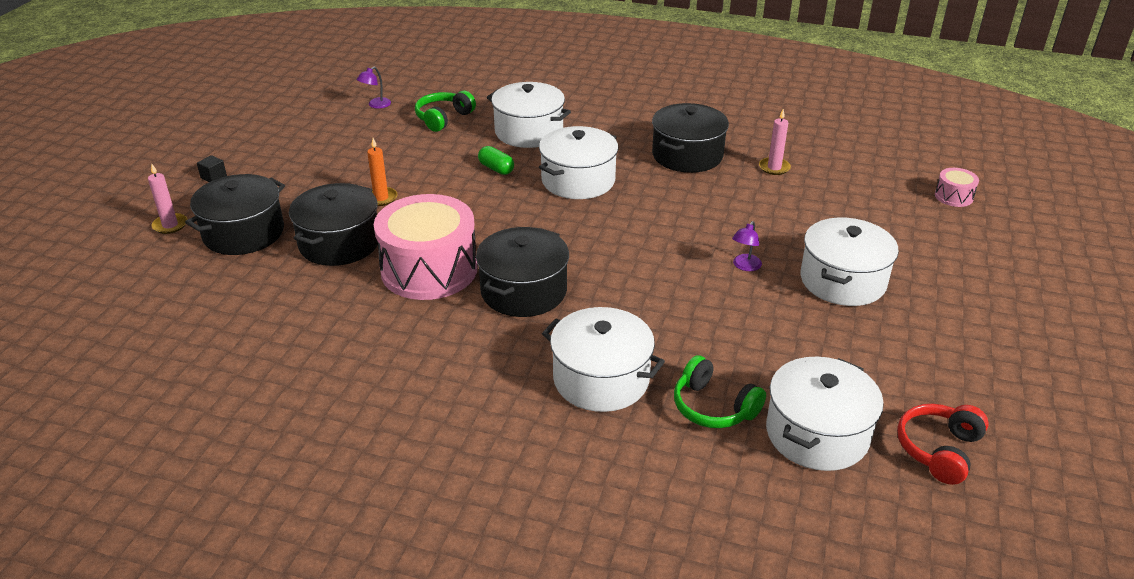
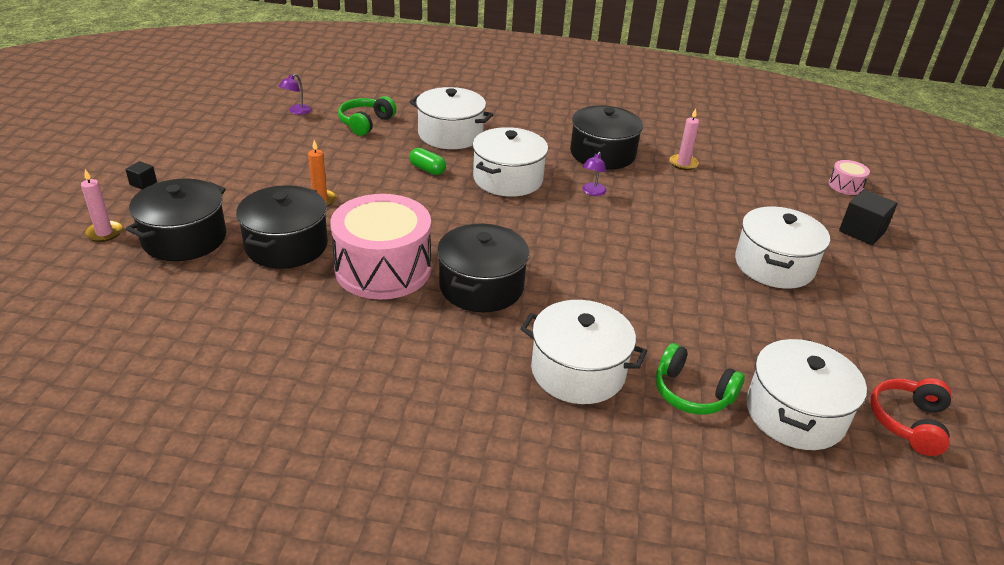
camera: 10 degrees left, 0 degrees up
(744, 266) = (683, 255): purple lamp -> purple lamp (592, 192)
(955, 247) = (862, 231): none -> black cube

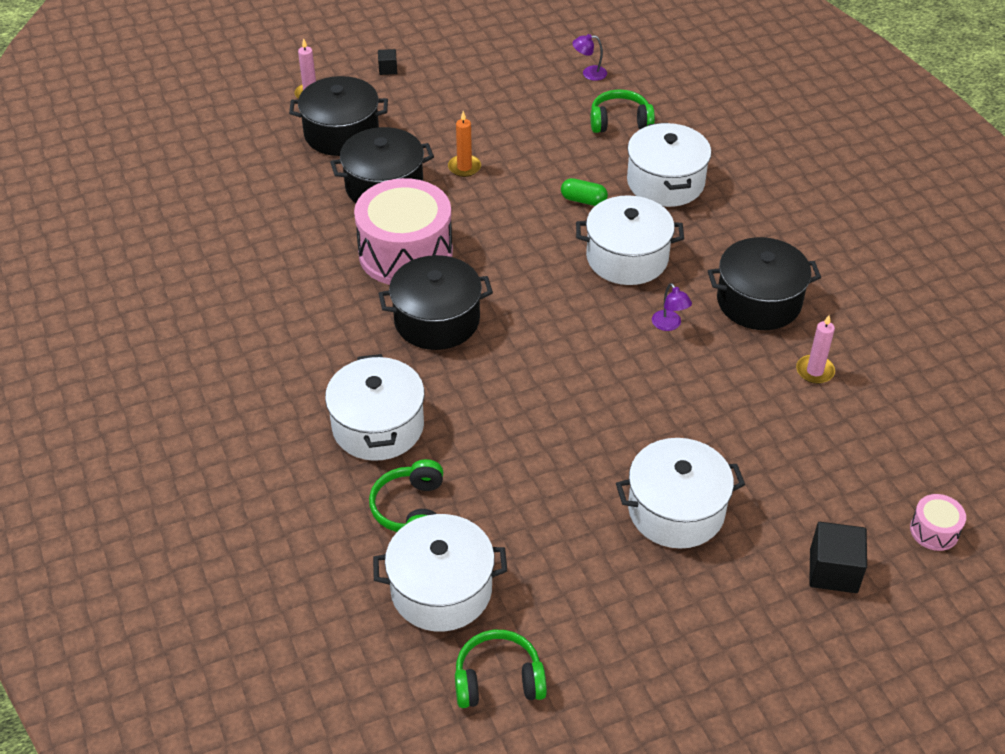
camera: 60 degrees right, 10 degrees up
(427, 169) = (583, 200): green capsule -> green capsule turned 75 degrees counterclockwise
(592, 192) = (669, 325): purple lamp -> purple lamp turned 105 degrees counterclockwise
(908, 422) = (498, 680): red headphones -> green headphones

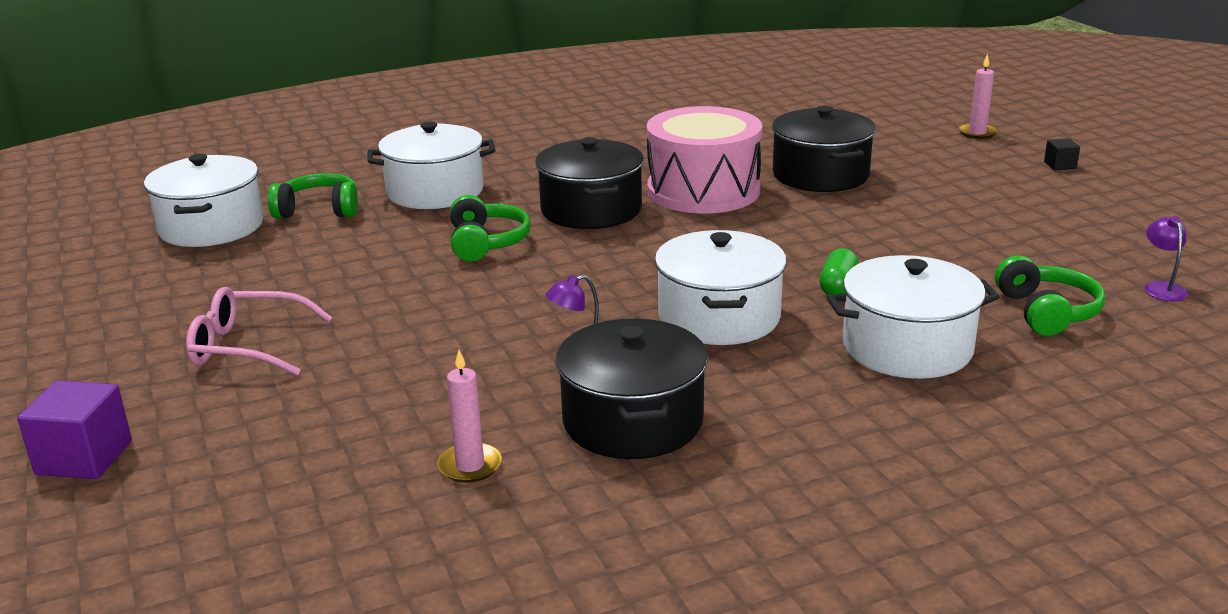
camera: 90 degrees right, 20 degrees down
(341, 133) = (911, 151): black pot -> none
(464, 167) = (877, 213): orange candle -> none
(498, 680) = (87, 254): green headphones -> green headphones (486, 243)
(676, 510) = (248, 346): white pot -> pink glasses
(833, 571) = (84, 458): black cube -> purple cube
(934, 530) = (96, 561): pink drum -> none

